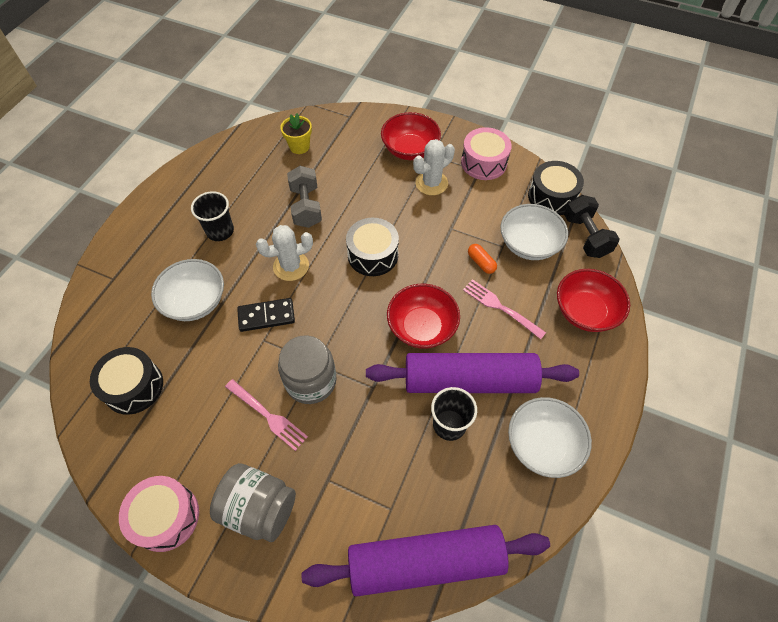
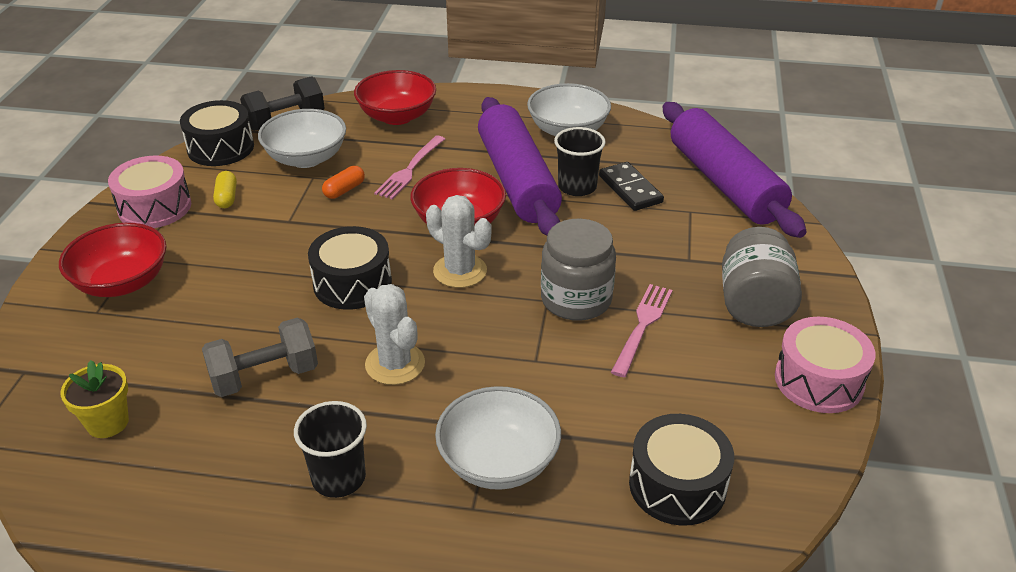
camera: 105 degrees left, 20 degrees down
(266, 316) = (494, 368): black domino -> black domino (630, 189)
(431, 183) = (200, 250): white cactus -> white cactus (460, 271)
(486, 197) = (226, 197): none -> yellow capsule

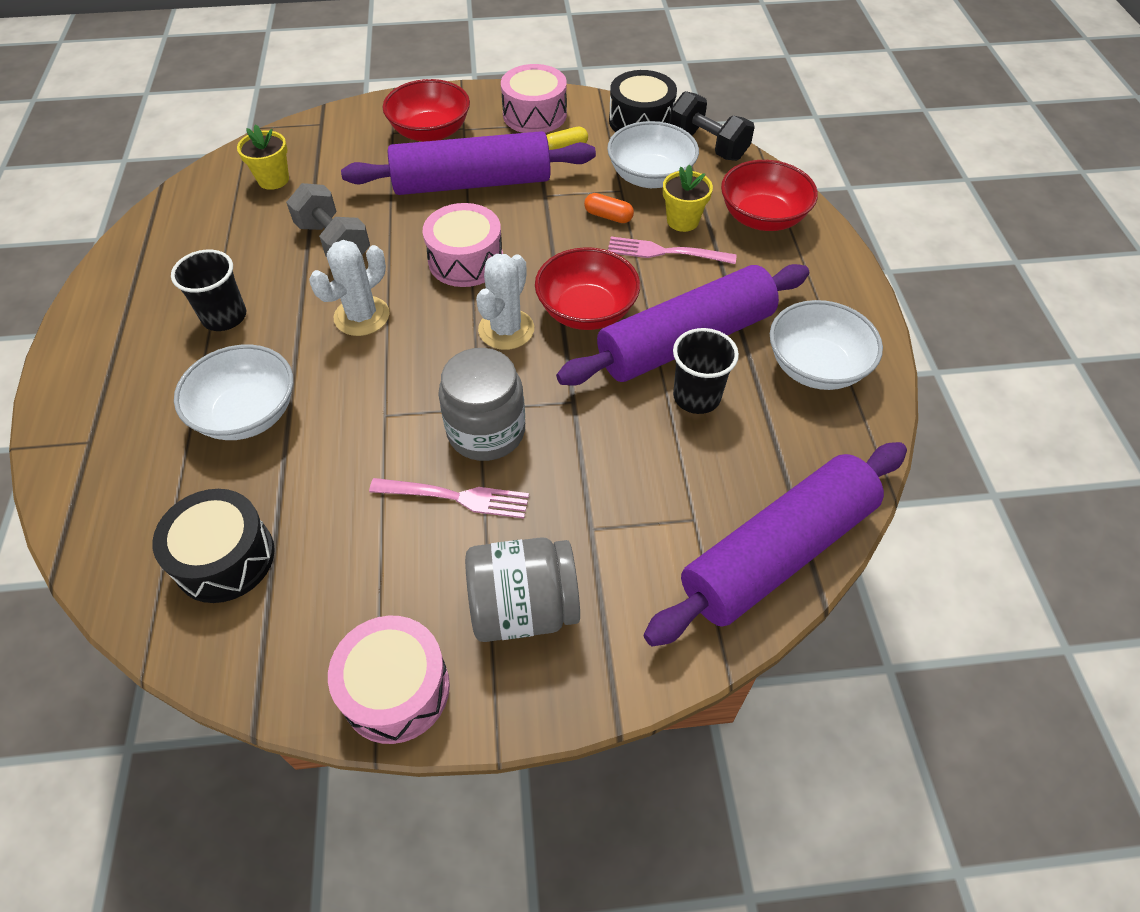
camera: 75 degrees right, 15 degrees up
(235, 264) = (472, 183): none -> purple rolling pin
(352, 283) = (466, 260): black drum -> pink drum
(376, 153) = (682, 221): none -> yellow flower pot
(630, 189) = (715, 449): black domino -> none

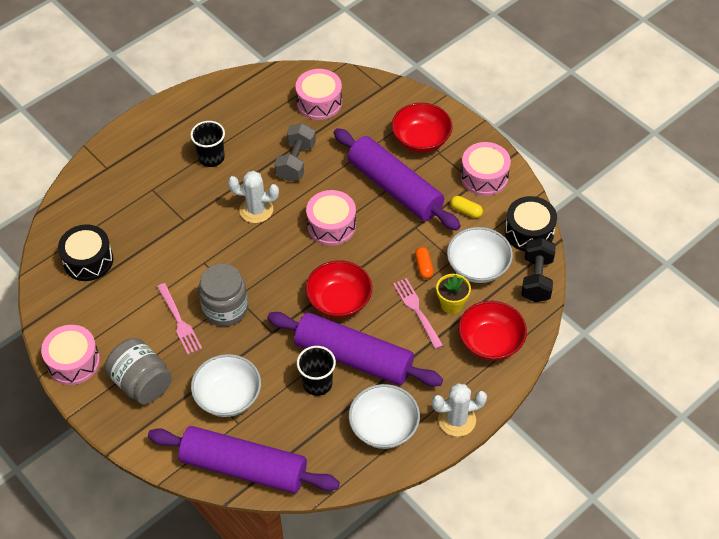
camera: 55 degrees right, 0 degrees up
(247, 414) = (164, 211): white bowl -> white bowl (228, 397)
(273, 179) = (319, 102): yellow flower pot -> pink drum
(506, 329) = (297, 275): white cactus -> white cactus (457, 420)

